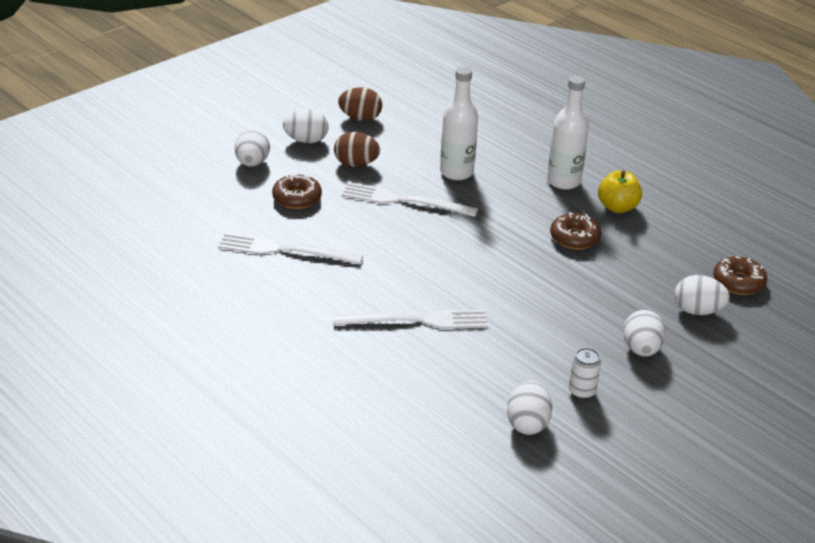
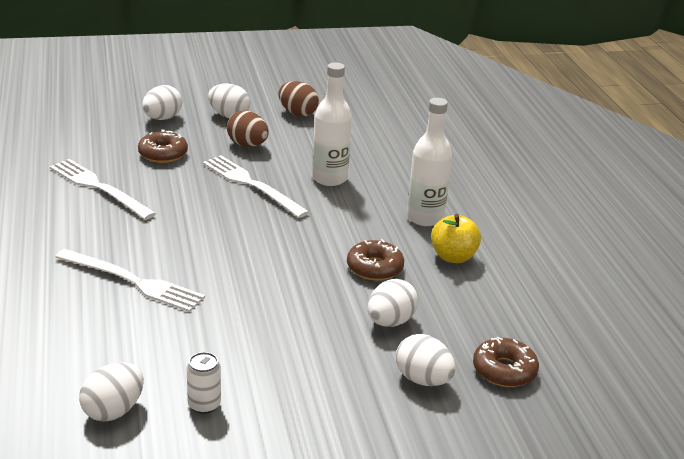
camera: 30 degrees right, 5 degrees down
(641, 349) = (315, 391): white egg -> white egg (390, 322)

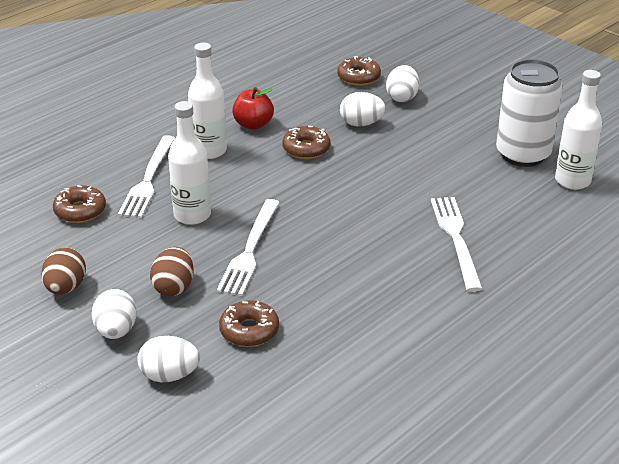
camera: 120 degrees left, 5 degrees up
(99, 188) = (356, 333): white fork -> white fork (148, 179)
(113, 410) = (572, 181): white egg -> white bottle
(204, 405) = (523, 154): white can -> white can, size x2.40
(389, 140) = (80, 211): none -> brown donut
(453, 257) = (253, 124): yellow apple -> red apple

